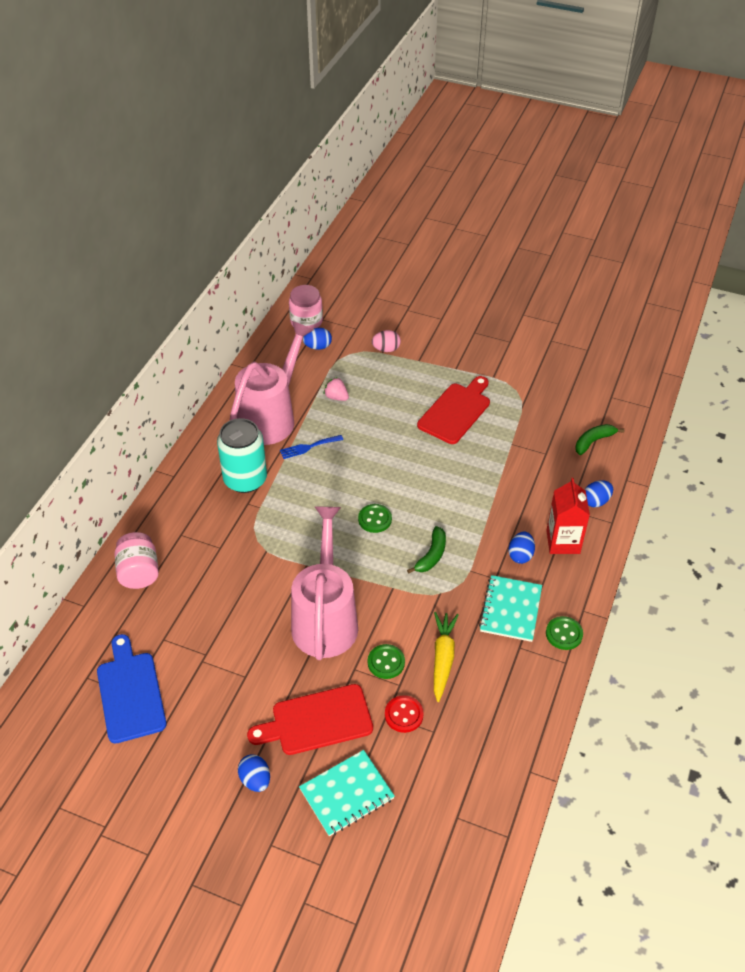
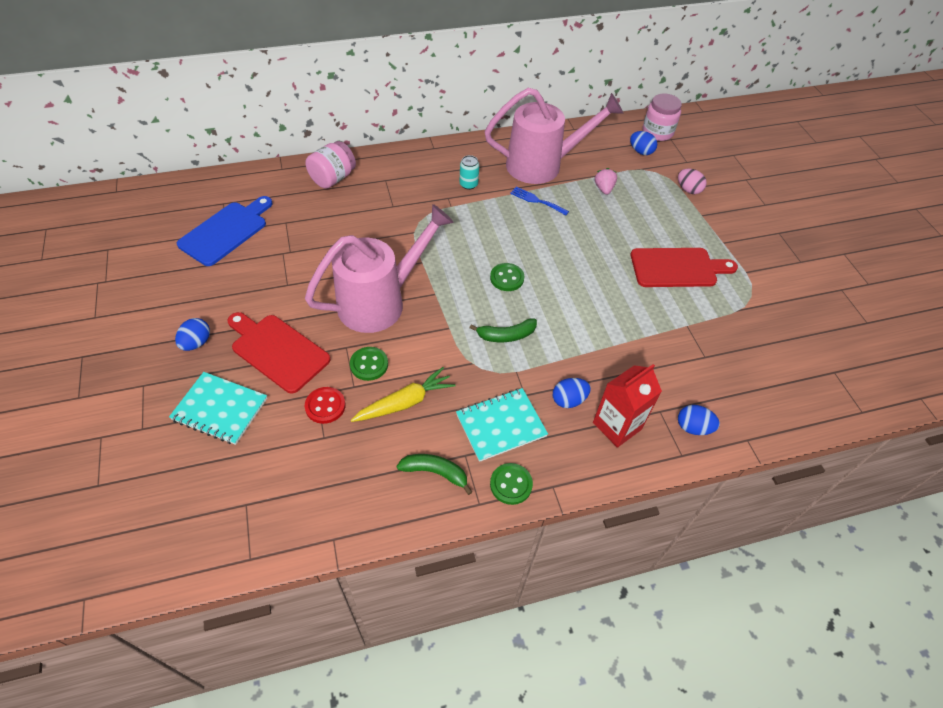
camera: 50 degrees right, 5 degrees up
(245, 479) = (468, 184): turquoise can -> turquoise can, size x0.46
(593, 441) = (762, 387): green banana -> green banana (435, 472)

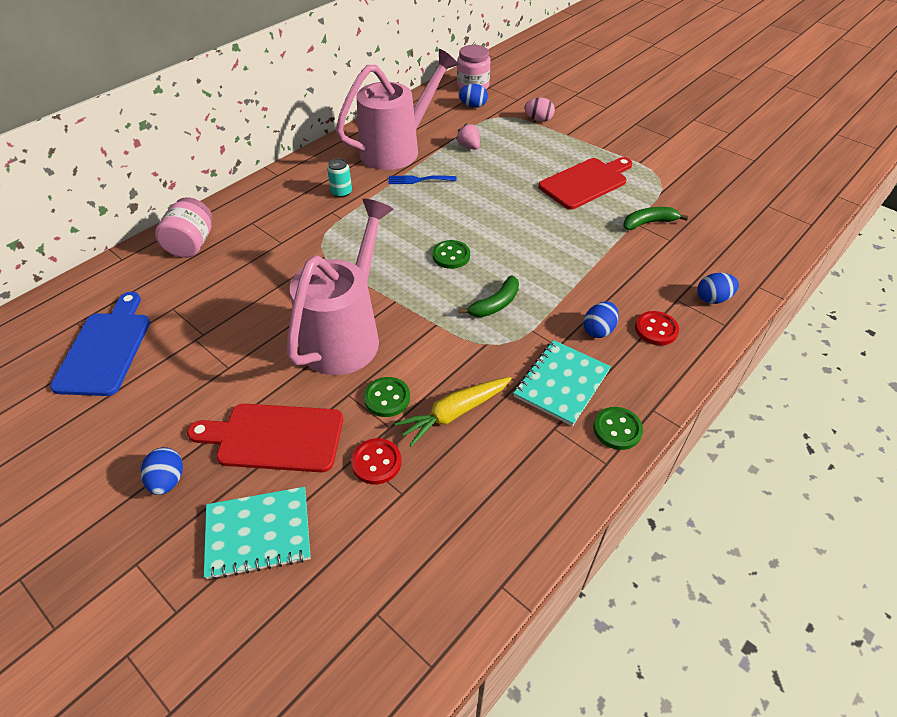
camera: 30 degrees left, 5 degrees down
(405, 402) = (454, 413): yellow carrot -> yellow carrot turned 150 degrees counterclockwise
(435, 472) = (542, 460): green banana -> green banana (649, 223)
(617, 426) = (656, 329): red carton -> red button

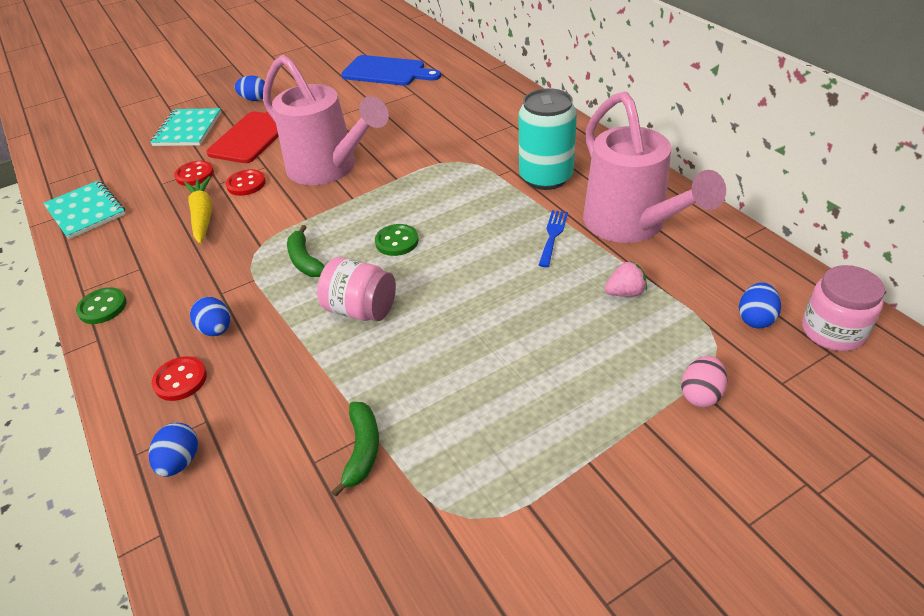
camera: 110 degrees right, 5 degrees down
(191, 244) = (493, 97): pink jar -> pink jar (361, 310)
(341, 192) = (545, 177): turquoise can -> turquoise can, size x2.18
(387, 398) = (246, 184): green button -> red button
(561, 383) = (177, 284): turquoise notebook -> turquoise notebook (86, 211)
(585, 182) = (492, 404): red cutting board -> none

